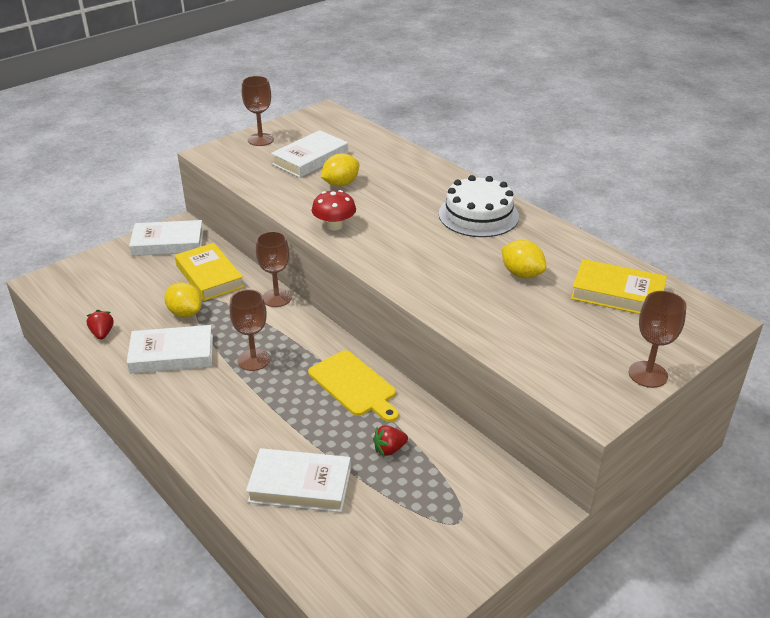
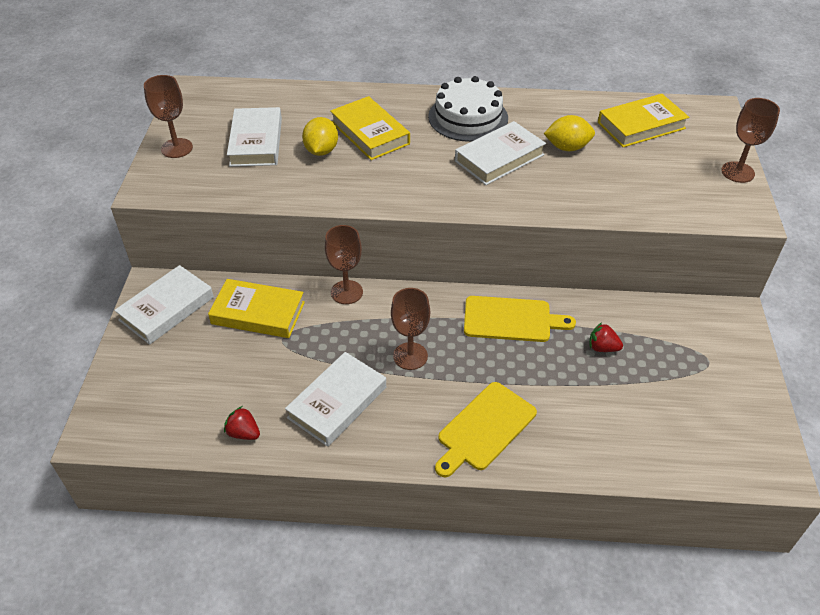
camera: 45 degrees left, 10 degrees up
(185, 313) = (290, 359): yellow lemon -> none
(227, 434) = (484, 428): none -> yellow cutting board
(300, 485) = (589, 421): white book -> white book (499, 158)
(334, 226) = (378, 191): red mushroom -> none
(389, 449) = (602, 348): red strawberry -> red strawberry turned 90 degrees clockwise
(390, 190) = (370, 133): none -> yellow book

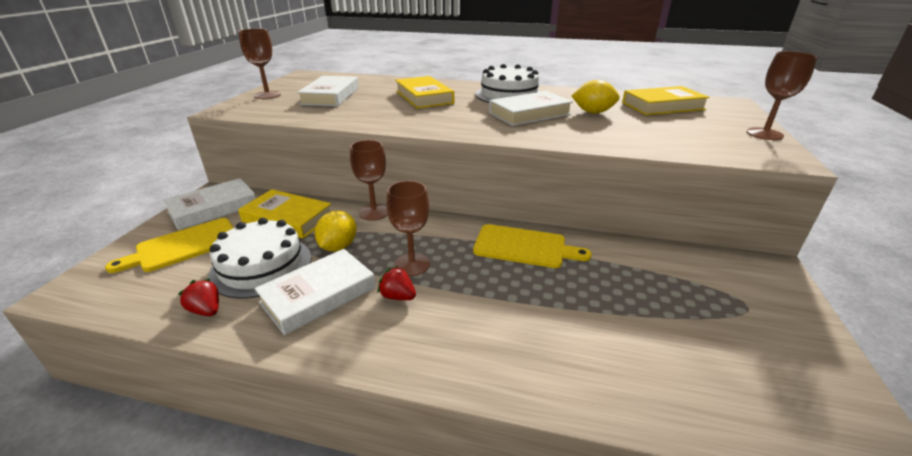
camera: 10 degrees right, 15 degrees down
(265, 377) = (261, 266): none -> white cake
(321, 151) = (379, 102): yellow lemon -> yellow lemon (338, 246)
(484, 428) = (469, 341): yellow cutting board -> yellow cutting board (183, 246)
(602, 348) = (619, 280): red strawberry -> red strawberry (398, 296)

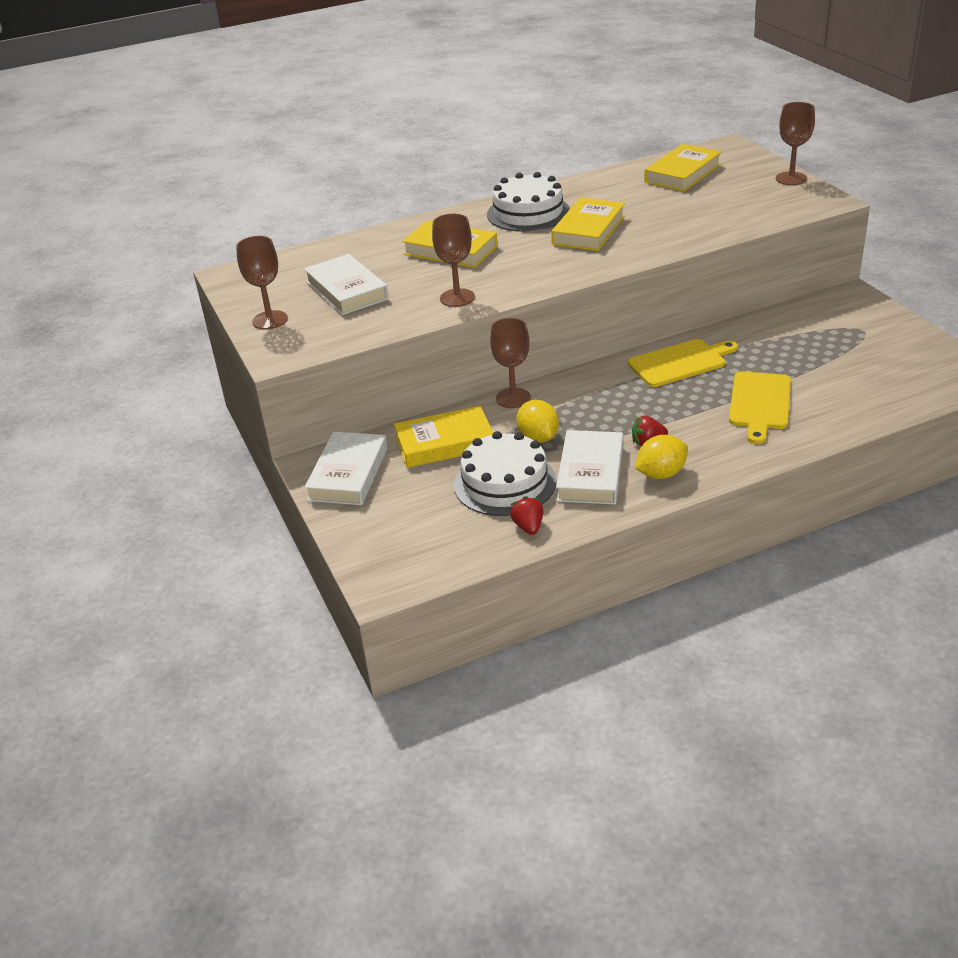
camera: 35 degrees left, 5 degrees up
(183, 246) = (400, 510): yellow cutting board -> yellow cutting board (760, 404)
(206, 310) = (528, 527): red strawberry -> red strawberry turned 75 degrees clockwise
(412, 264) = (620, 418): brown goblet -> brown goblet (457, 298)
(529, 114) = (588, 230): white book -> yellow book
(593, 112) = (638, 206): yellow lemon -> yellow lemon (661, 474)

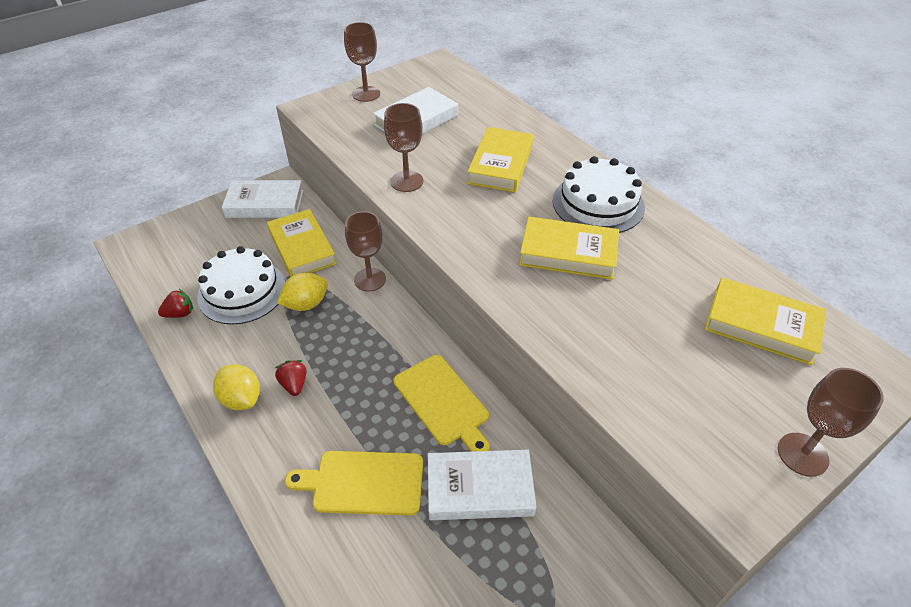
camera: 75 degrees right, 10 degrees up
(590, 473) = (249, 346): white book -> white book (480, 488)

